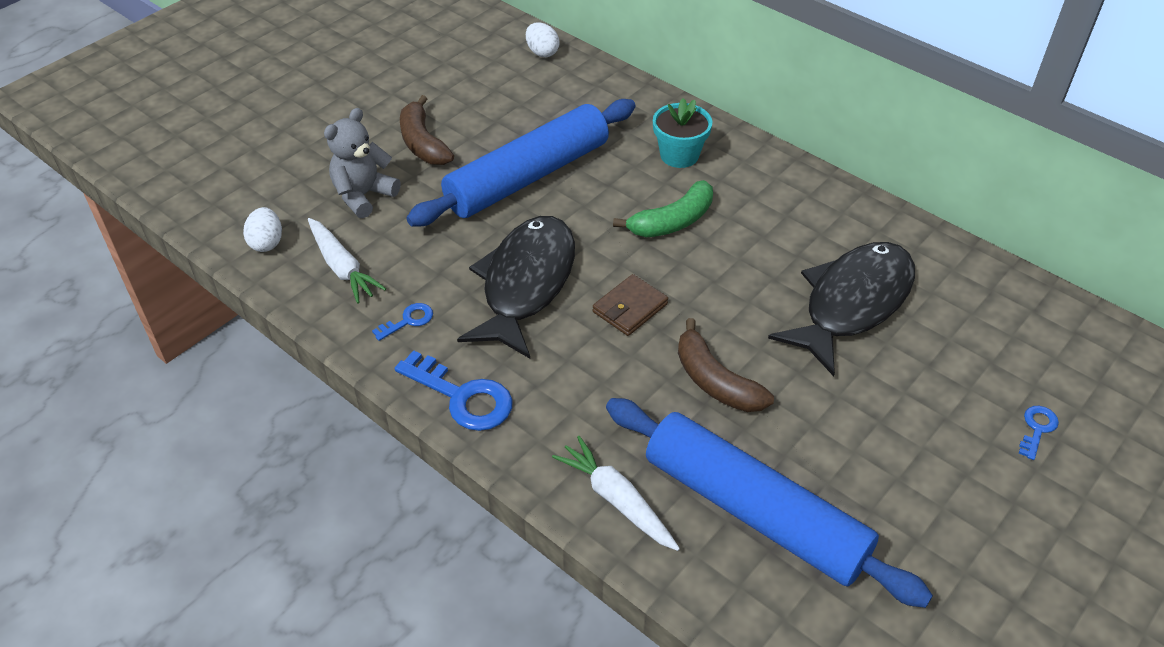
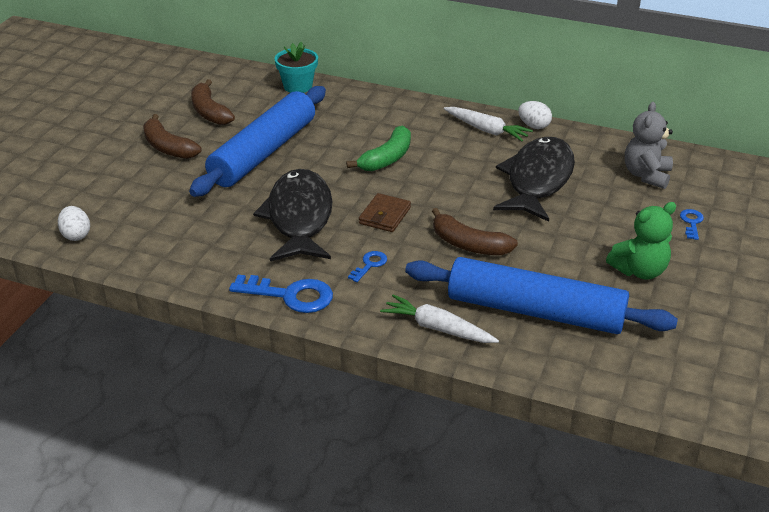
camera: 20 degrees left, 10 degrees down
(342, 267) = (148, 238): white carrot -> white carrot (486, 130)
(363, 195) = (139, 189): grey teddy bear -> grey teddy bear (646, 175)
(408, 321) = (221, 259): blue key -> blue key (370, 265)
(493, 103) = (209, 112): none -> brown banana
(542, 52) = (230, 74): white egg -> white egg (534, 126)
(679, 155) = (370, 118): turquoise flower pot -> turquoise flower pot (298, 86)
(926, 488) = (639, 271): none -> green teddy bear

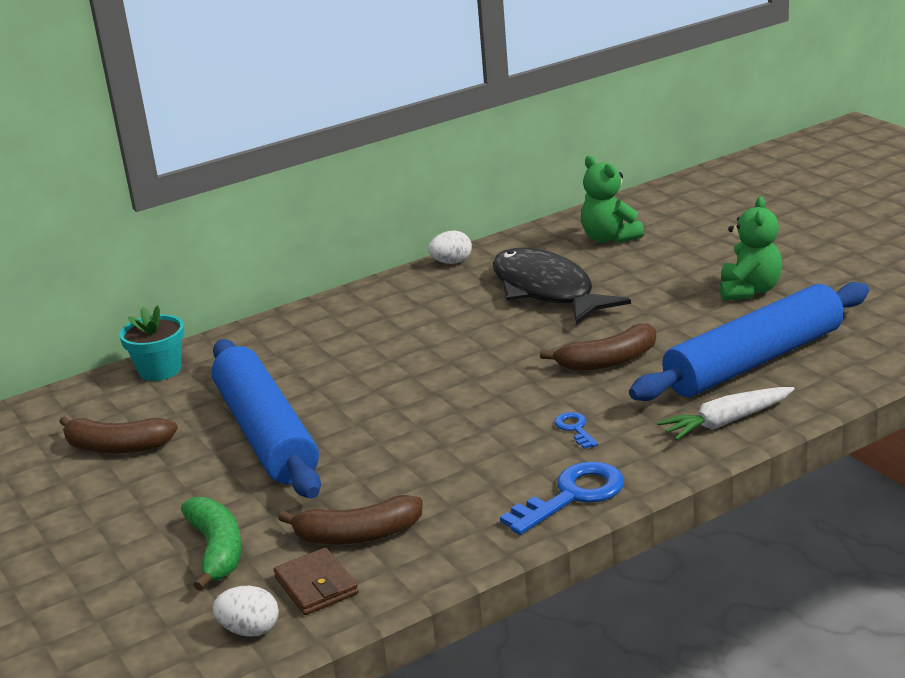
camera: 50 degrees left, 10 degrees down
(168, 147) = (150, 500): brown banana -> brown banana (358, 535)
(299, 218) = (432, 447): black fish -> none
(385, 216) = (497, 393): brown wallet -> brown wallet (316, 586)
(387, 158) = (393, 359): green banana -> green banana (217, 550)
(486, 130) = (422, 288): white carrot -> none
(646, 175) = (609, 238): grey teddy bear -> green teddy bear
(691, 222) = (706, 244): blue key -> none

